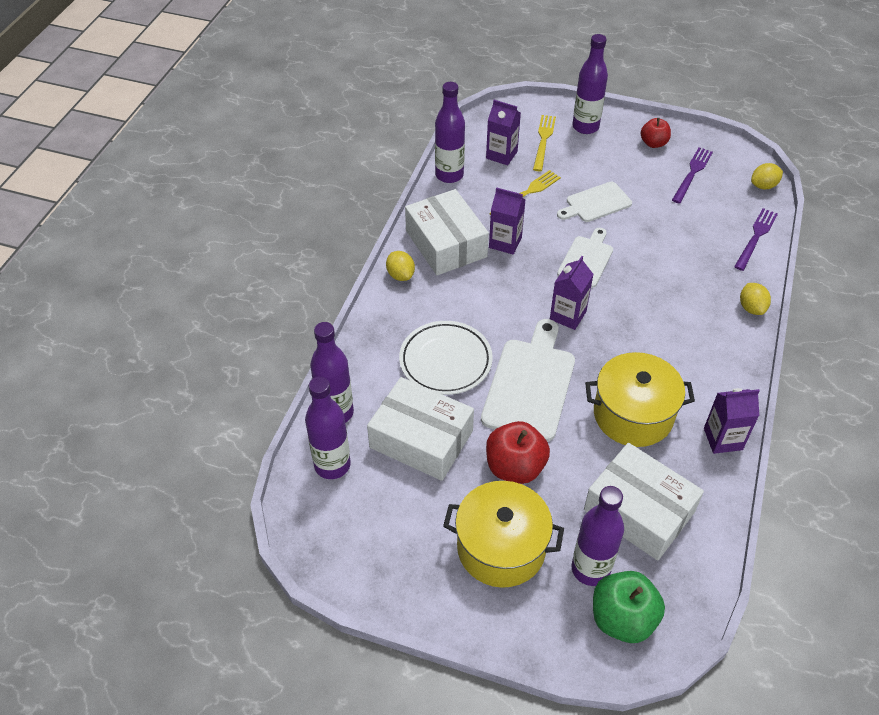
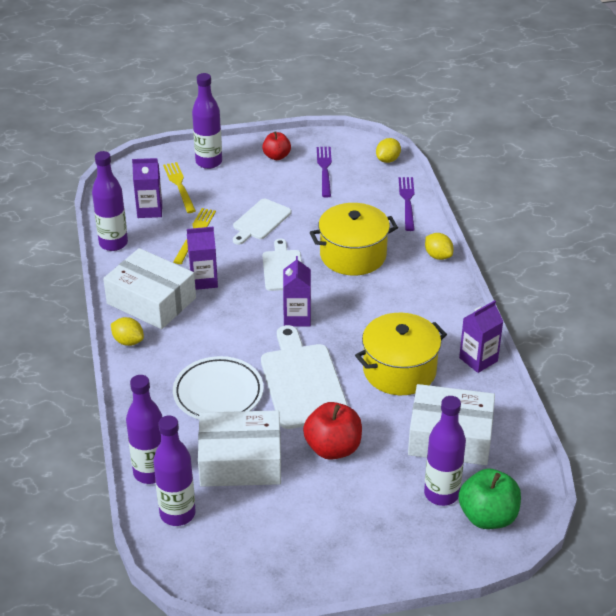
camera: 30 degrees left, 10 degrees down
(501, 547) = (362, 511): yellow pot -> yellow pot (353, 255)

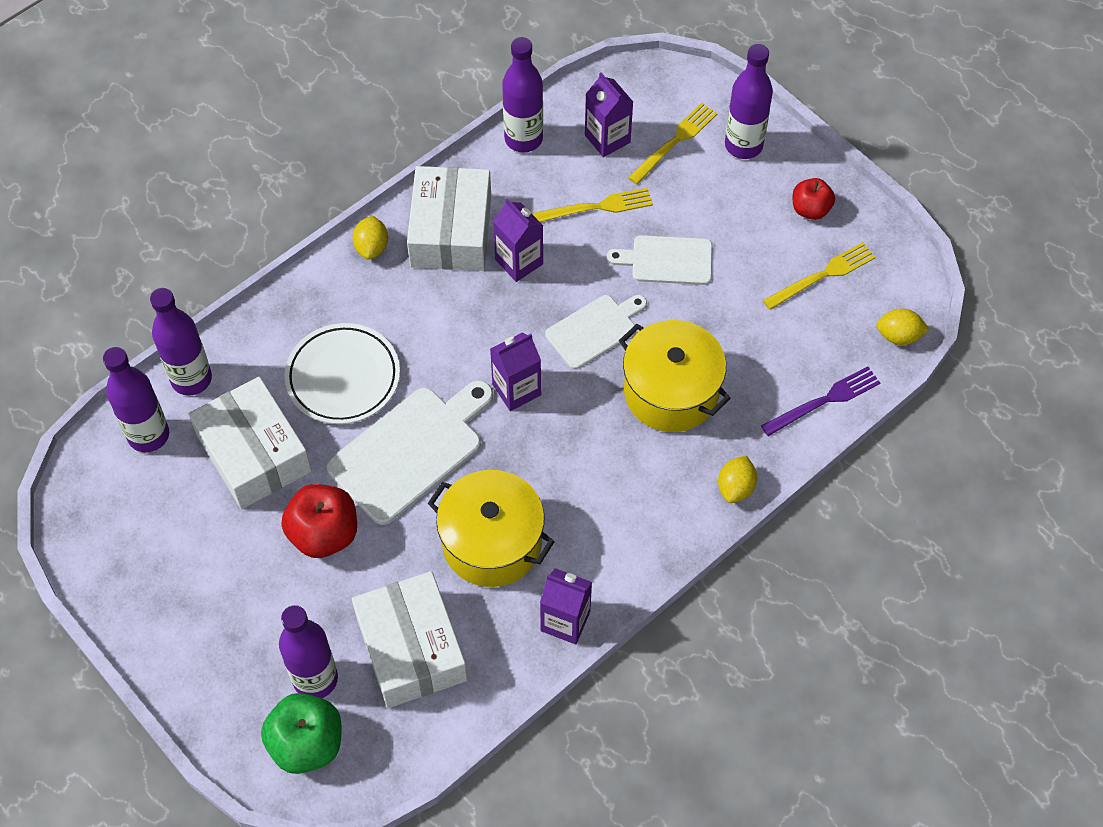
camera: 60 degrees right, 20 degrees up
(325, 170) = (822, 276): purple fork -> yellow fork

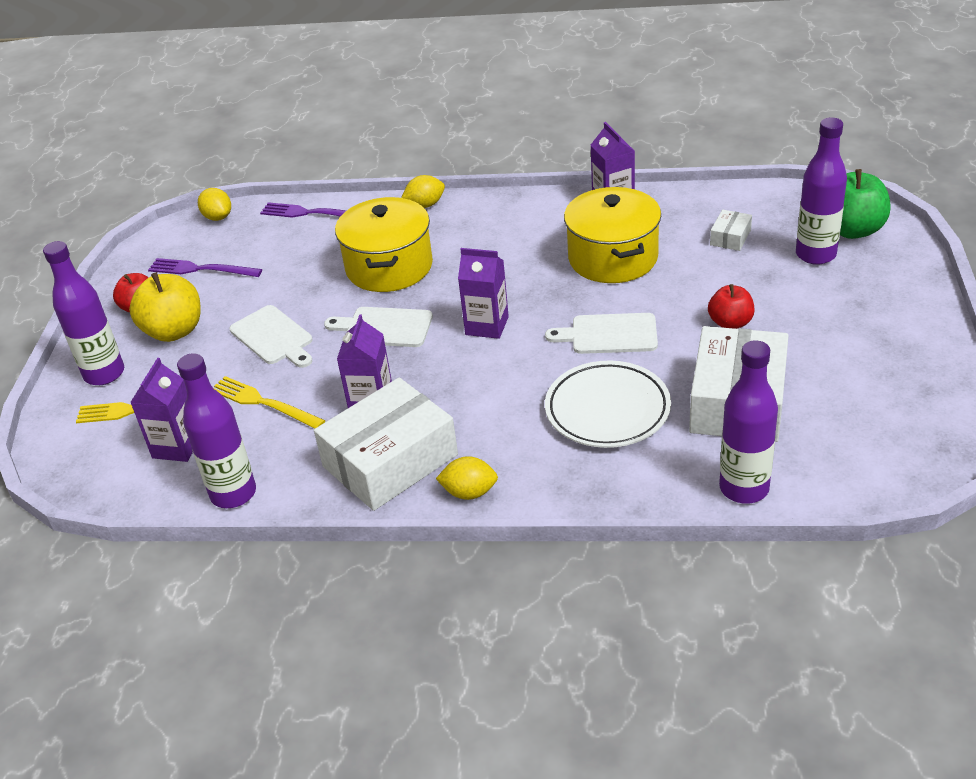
camera: 130 degrees left, 20 degrees down
(148, 435) = (823, 468): purple bottle -> none
(324, 534) = (730, 323): red apple -> red apple, size x0.63
(372, 247) = (469, 492): yellow lemon -> yellow lemon turned 45 degrees clockwise
(410, 451) = (609, 334): white cutting board -> white cutting board, size x0.61
(411, 648) = (730, 237): white box -> white box, size x0.43
(751, 211) = (174, 331): none -> yellow apple
(822, 276) = (201, 269): yellow fork -> purple fork

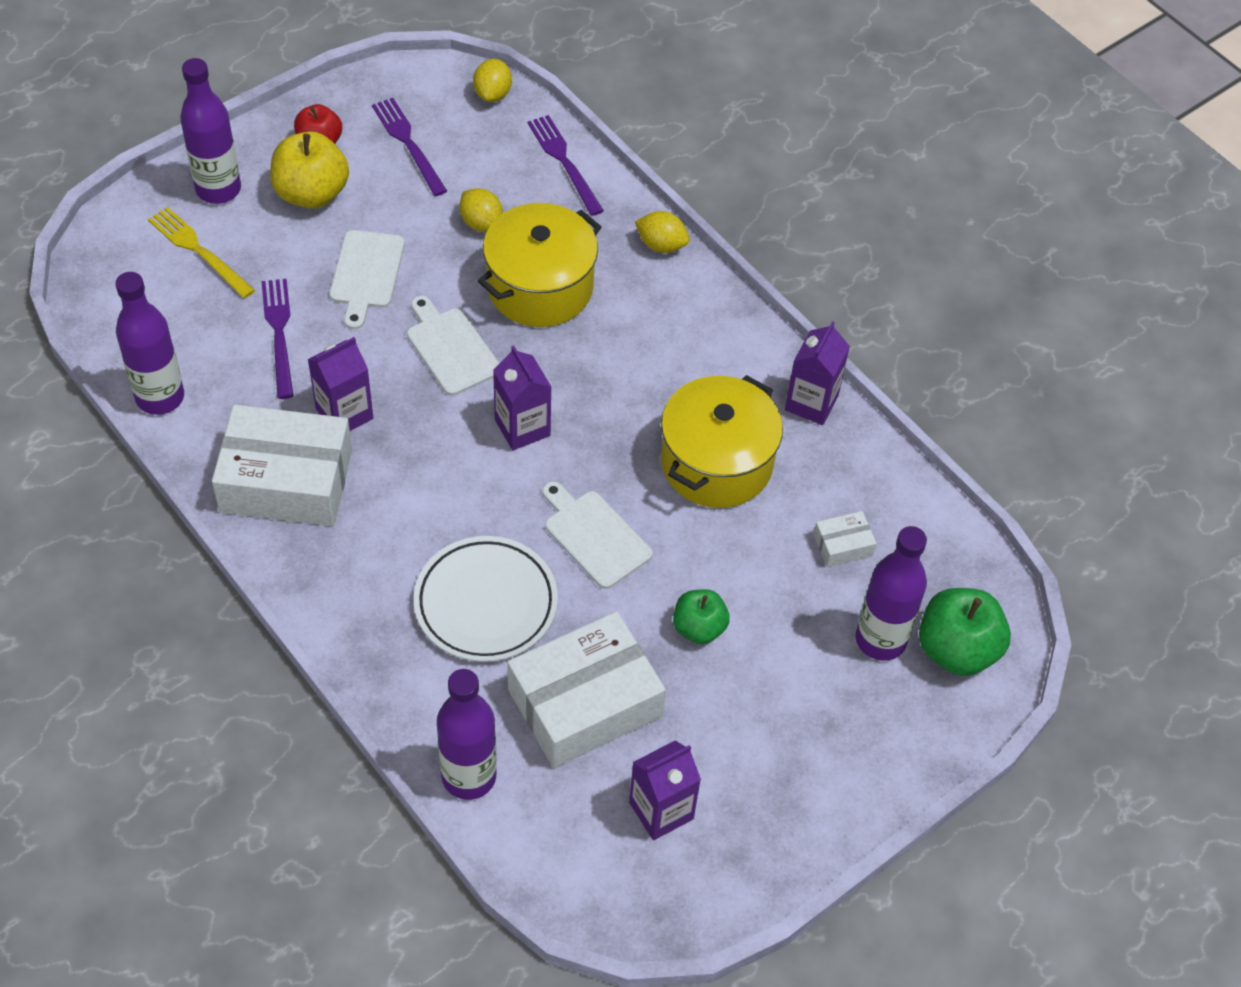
camera: 40 degrees right, 15 degrees up
(177, 446) = (179, 314): purple carton -> purple carton (661, 810)
(264, 403) = (279, 334): yellow fork -> purple fork
(469, 492) = (296, 567): yellow lemon -> yellow lemon (481, 223)
(730, 323) = (699, 628): red apple -> green apple

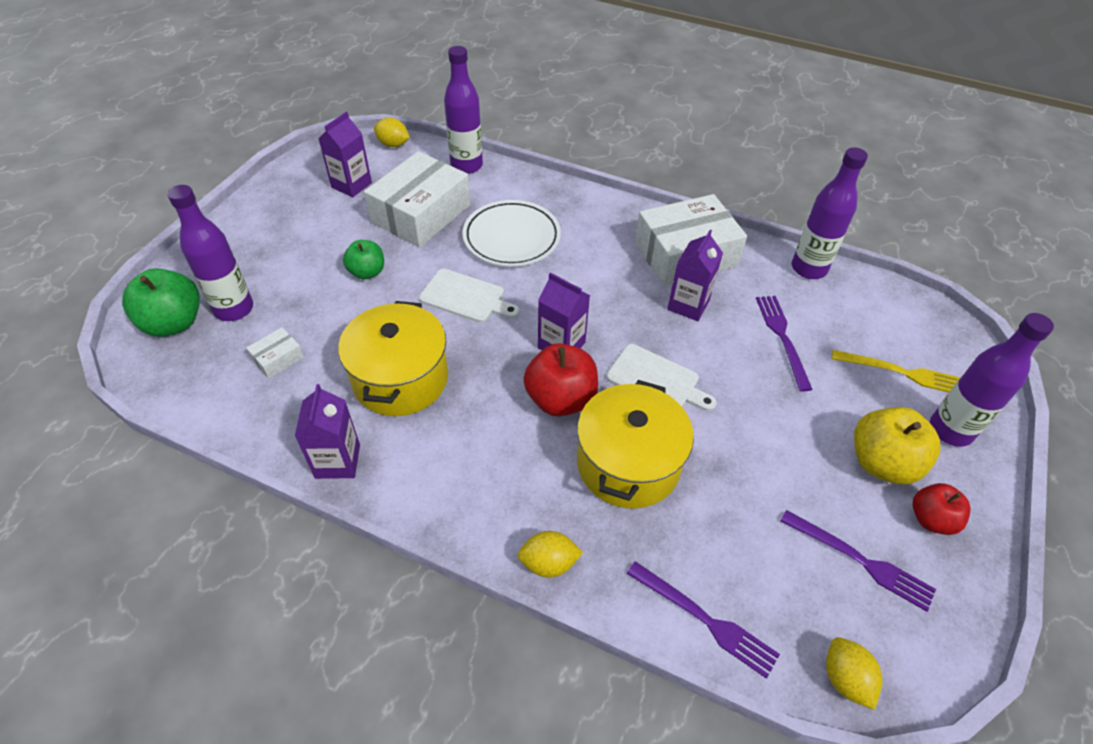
camera: 155 degrees right, 5 degrees down
(279, 334) = (782, 338): purple fork -> purple fork turned 150 degrees counterclockwise
(366, 274) = (770, 411): white cutting board -> none
(481, 223) = (724, 504): yellow lemon -> yellow lemon (393, 144)
(562, 371) = (560, 399): none -> red apple

